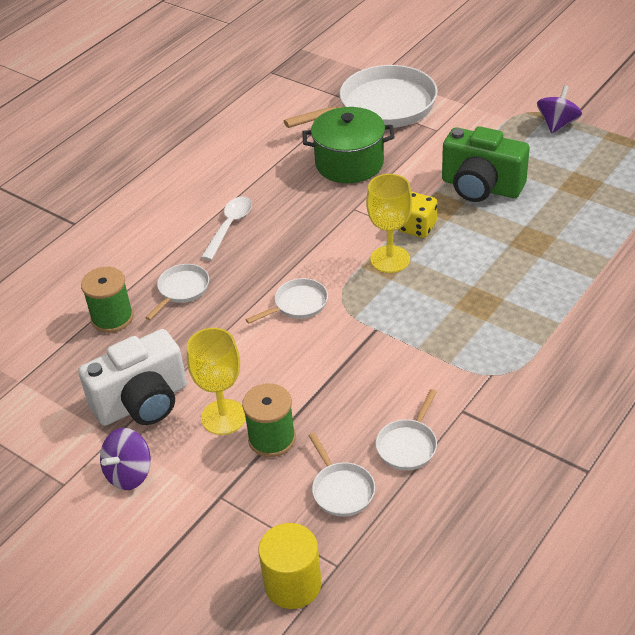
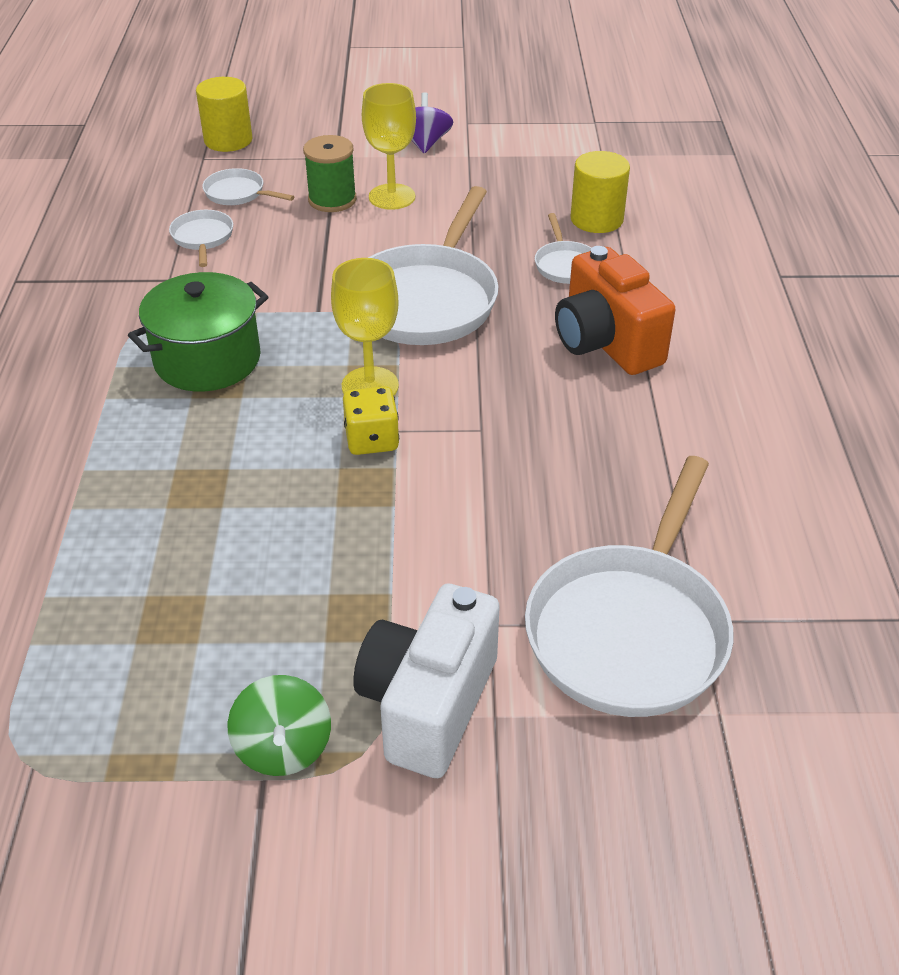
camera: 140 degrees right, 0 degrees up
(112, 318) = (596, 219): green spool -> yellow cylinder
(142, 402) = (475, 180): white camera -> white camera (428, 704)
(229, 226) = (606, 343): white spoon -> orange camera
(298, 304) = (426, 299): white pan -> white pan, size x2.20
(349, 163) = (562, 494): green pot -> green pot (207, 359)
(481, 187) = (330, 542): green camera -> none
(557, 124) = (283, 747): purple spinning top -> green spinning top

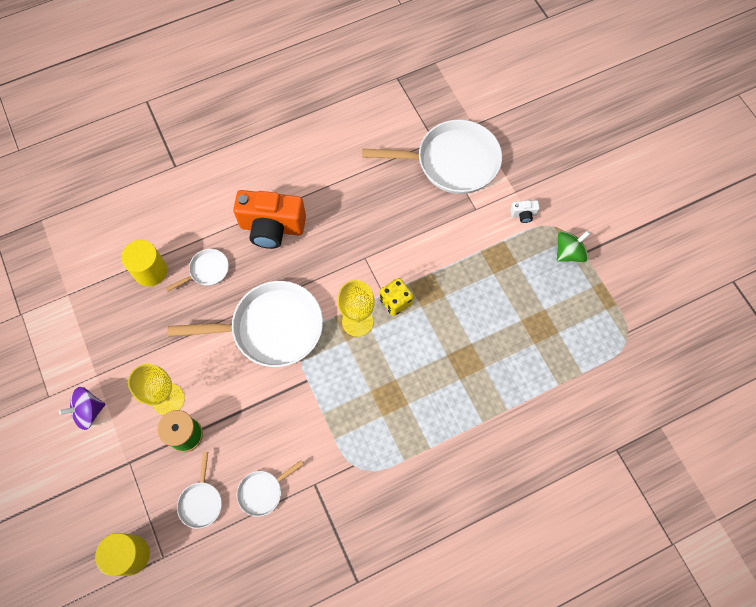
camera: 115 degrees left, 25 degrees up
(207, 359) = (375, 414): green pot -> none
(428, 704) = (523, 214): white camera -> white camera, size x0.40
(606, 343) = (272, 227): orange camera -> orange camera turned 60 degrees clockwise

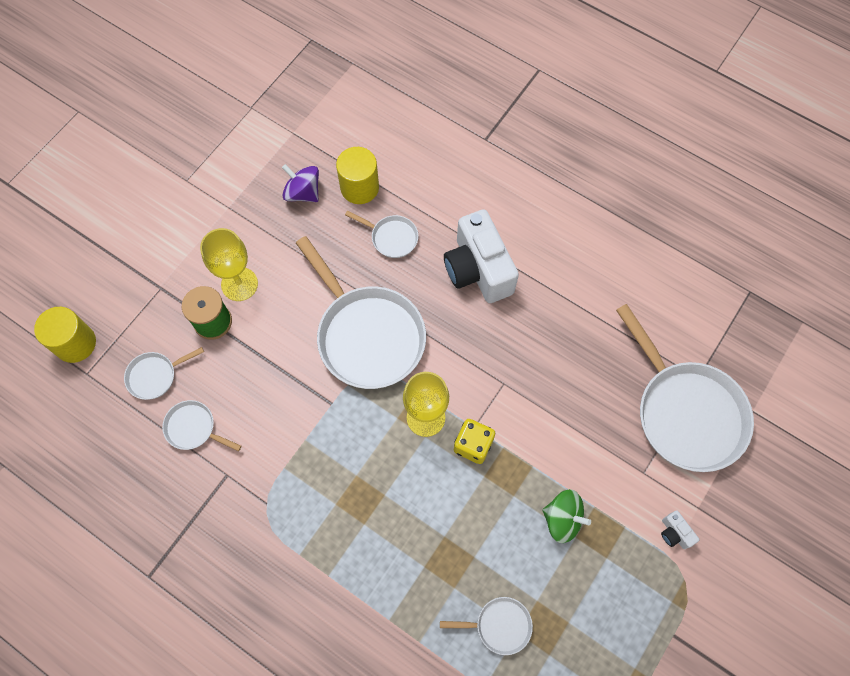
camera: 60 degrees right, 0 degrees up
(89, 411) = (190, 223): purple spinning top -> purple spinning top (303, 193)
(272, 227) = (478, 270): orange camera -> white camera
(524, 352) = (499, 625): none -> white pan
(569, 253) = (661, 615): green spinning top -> green spinning top (562, 519)

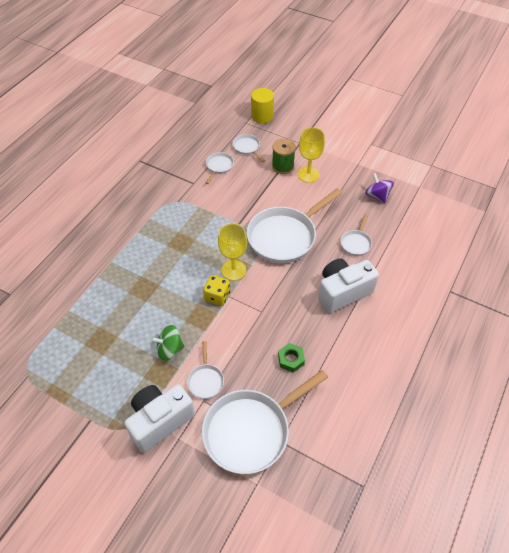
camera: 85 degrees right, 15 degrees down
(303, 193) = (377, 196): purple spinning top -> purple spinning top turned 60 degrees counterclockwise
(359, 187) = (389, 223): yellow cylinder -> none
(499, 625) = (104, 316): white pan -> white pan (205, 380)
(562, 519) = (169, 349): green spinning top -> green spinning top turned 60 degrees clockwise
(583, 352) = (291, 359): none -> green nut
(674, 533) = (160, 421): white camera -> white camera, size x2.48

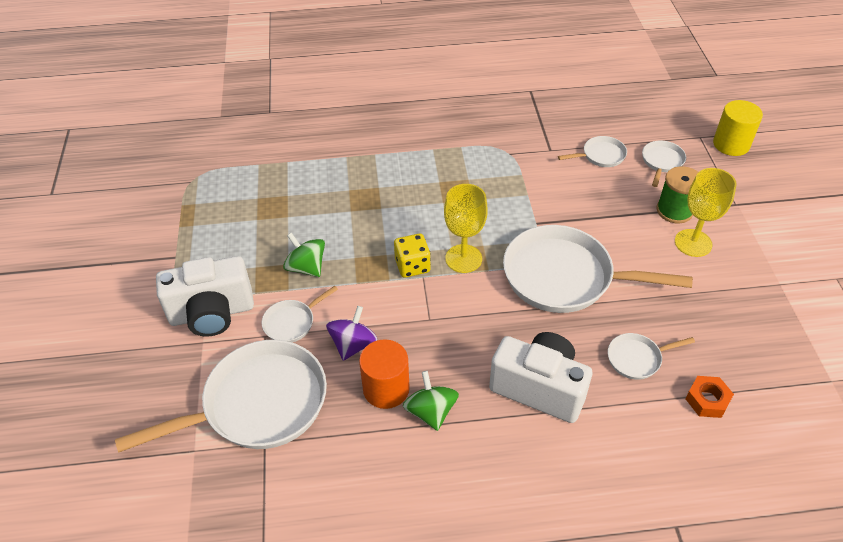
camera: 55 degrees right, 5 degrees down
(160, 421) = (212, 313): white camera -> white camera turned 150 degrees clockwise
(251, 431) = (258, 404): white pan -> white pan turned 135 degrees clockwise
(291, 359) = (386, 389): green nut -> orange cylinder
(321, 347) = (430, 411): none -> green spinning top
(377, 196) = (748, 338): purple spinning top -> purple spinning top (353, 345)
(397, 234) = (707, 400): none -> orange nut

